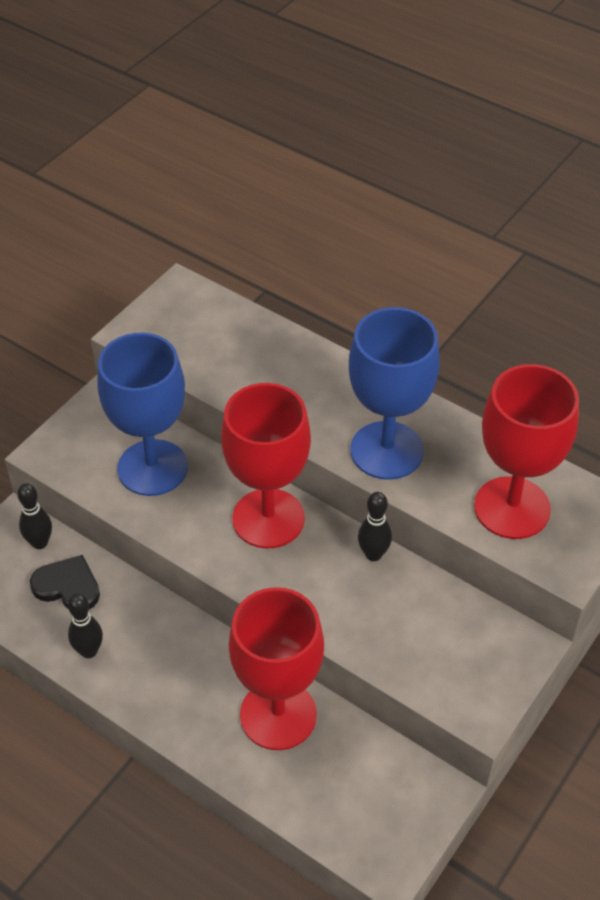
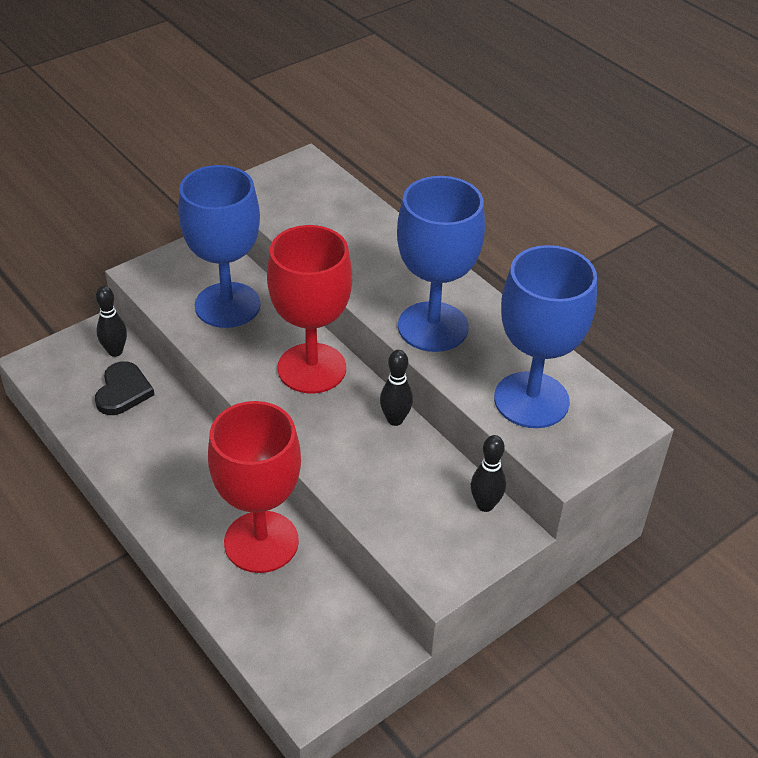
camera: 15 degrees right, 5 degrees down
(68, 586) = (123, 391): black heart -> black heart turned 60 degrees clockwise
(89, 651) = (117, 447): black bowling pin -> black bowling pin (485, 505)
(512, 508) = (531, 400): red goblet -> blue goblet

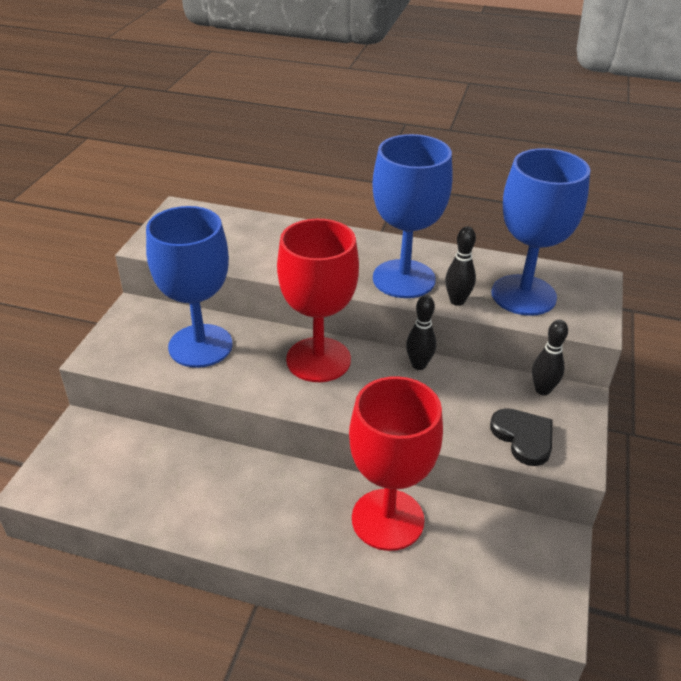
camera: 35 degrees left, 5 degrees down
(115, 351) = (109, 437): black bowling pin -> black bowling pin (457, 301)
(123, 391) = (149, 466): black heart -> black heart (523, 437)

